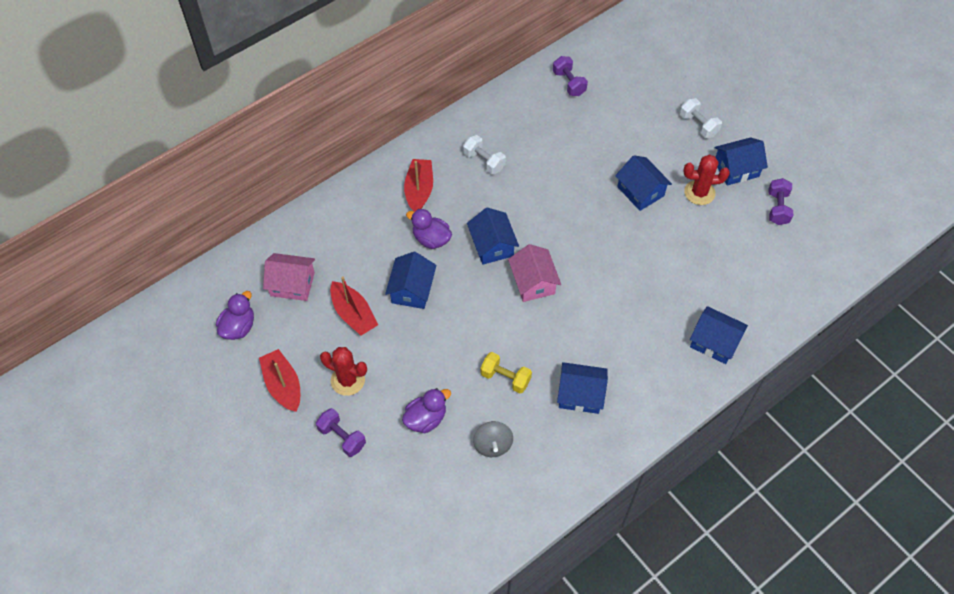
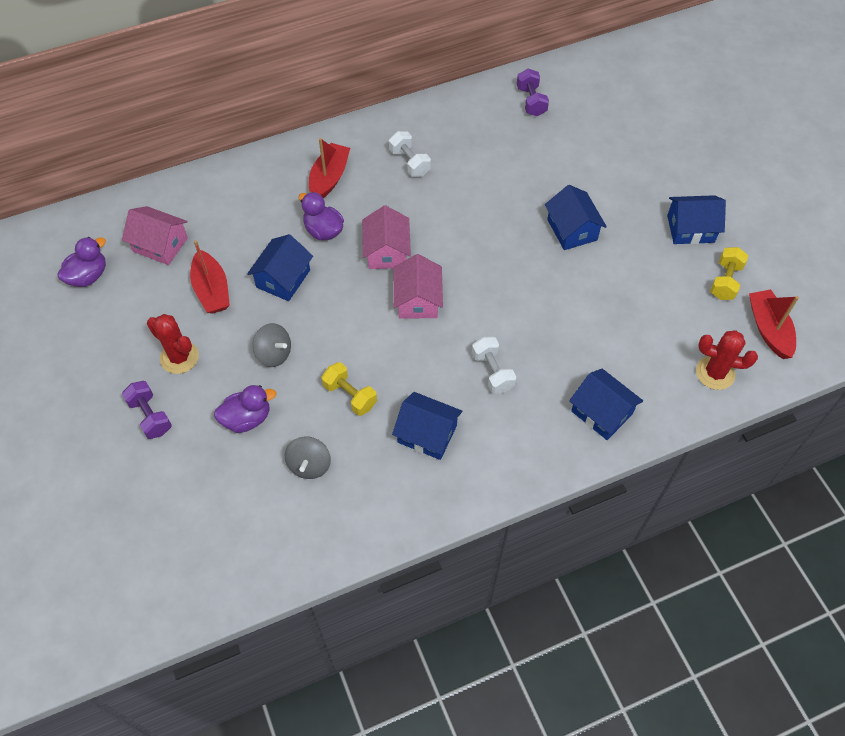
camera: 15 degrees right, 0 degrees up
(283, 385) = (110, 346): red boat -> red boat (769, 329)
(428, 357) = (274, 354): none -> grey spinning top
(492, 245) = (386, 251): blue house -> pink house
(698, 125) = (662, 173): white dumbbell -> white dumbbell (492, 372)
(699, 192) = (639, 245): red cactus -> red cactus (715, 373)
(777, 208) = (725, 281): purple dumbbell -> yellow dumbbell

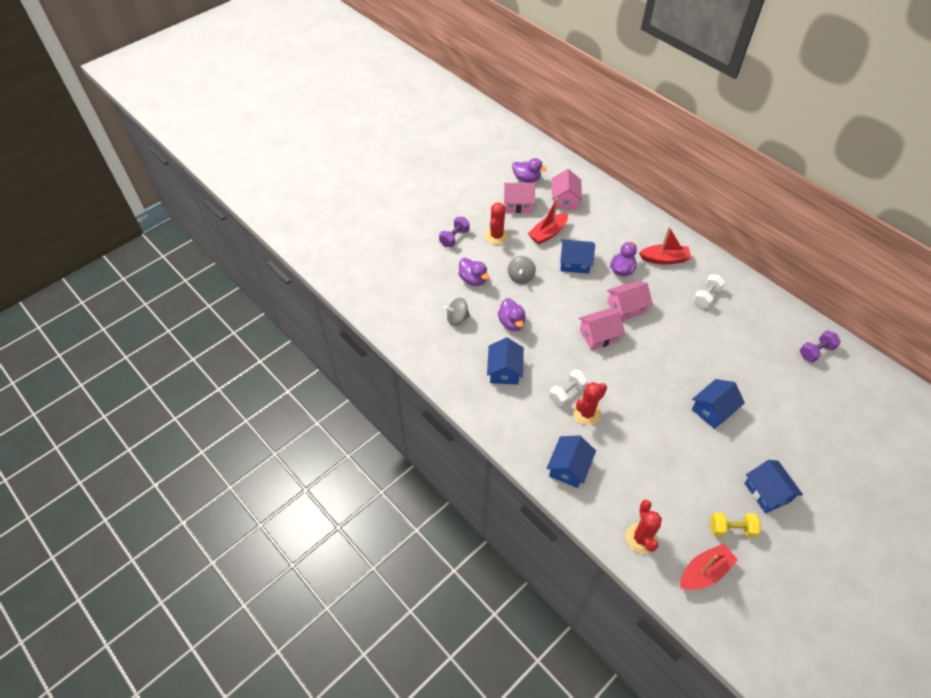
camera: 70 degrees right, 5 degrees down
(132, 306) = (518, 204): none -> pink house
(350, 395) = (511, 323): yellow dumbbell -> purple duck
(530, 361) = (586, 413): none -> red cactus

